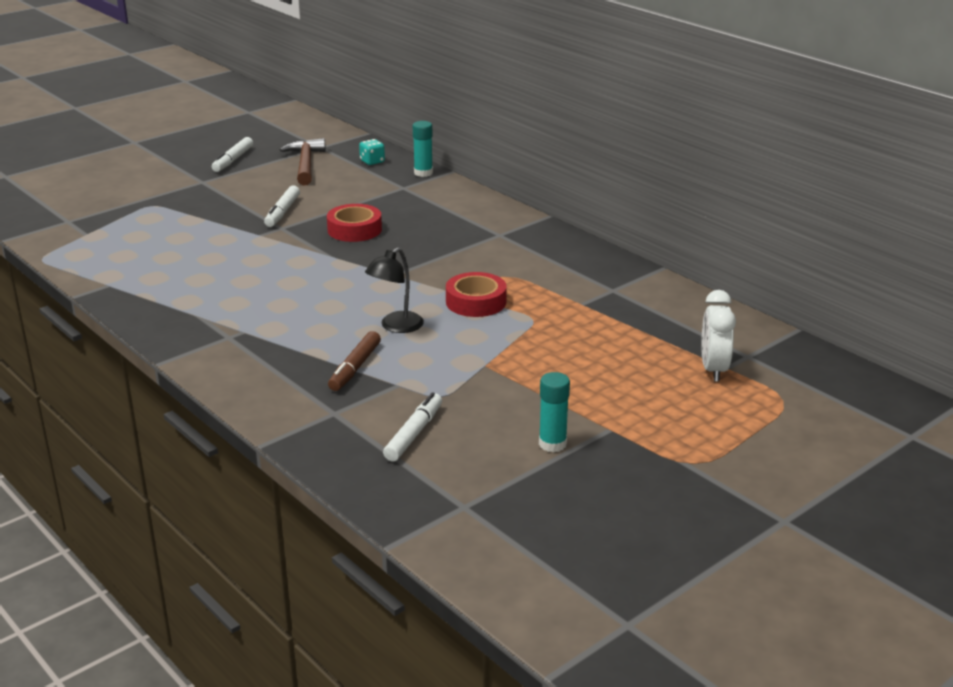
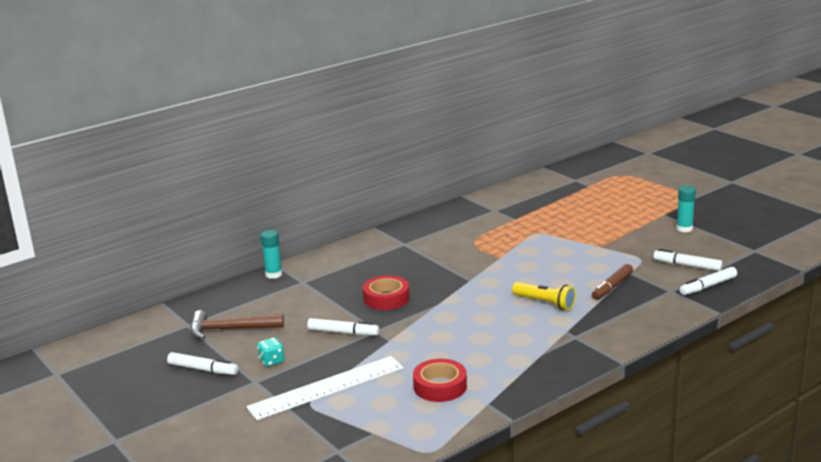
camera: 85 degrees left, 5 degrees down
(177, 211) = (326, 387): none -> white ruler
(319, 320) = (545, 303): none -> yellow flashlight
(341, 445) = (708, 286): none -> white marker
(355, 368) = (612, 287): brown marker -> brown marker turned 105 degrees clockwise
(372, 161) = (238, 298): turquoise dice -> turquoise dice (271, 361)
(396, 326) = (552, 276): black lamp -> none
(476, 302) = (513, 250): red tape -> red tape (440, 386)
(713, 369) = (592, 188): white clock -> none

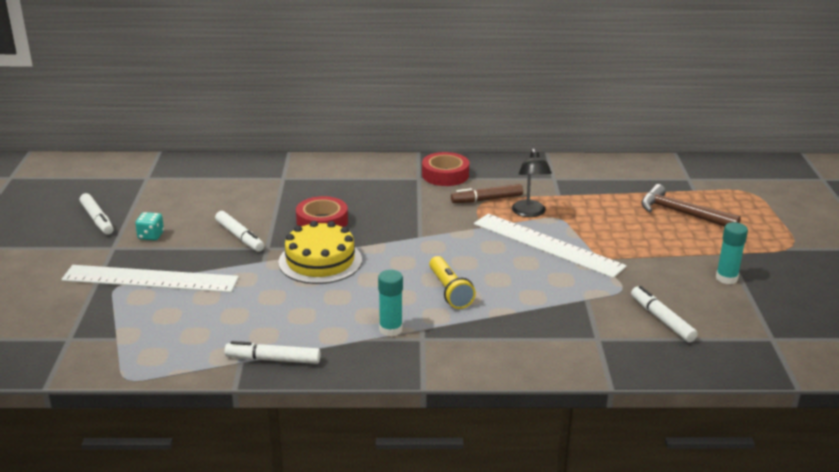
camera: 35 degrees right, 5 degrees up
(230, 329) = (167, 195): brown hammer -> brown hammer (682, 213)
(273, 274) = (272, 162): turquoise glue stick -> turquoise glue stick (390, 329)
(430, 322) = (320, 261): none -> yellow cake
(440, 386) = (231, 324): red tape -> red tape (445, 175)
(515, 237) = (529, 213): none -> black lamp
(557, 251) = (547, 245): none -> white ruler
(612, 287) = (542, 305): brown marker -> brown marker (487, 199)
(708, 286) = (647, 353): white marker -> white marker (273, 359)

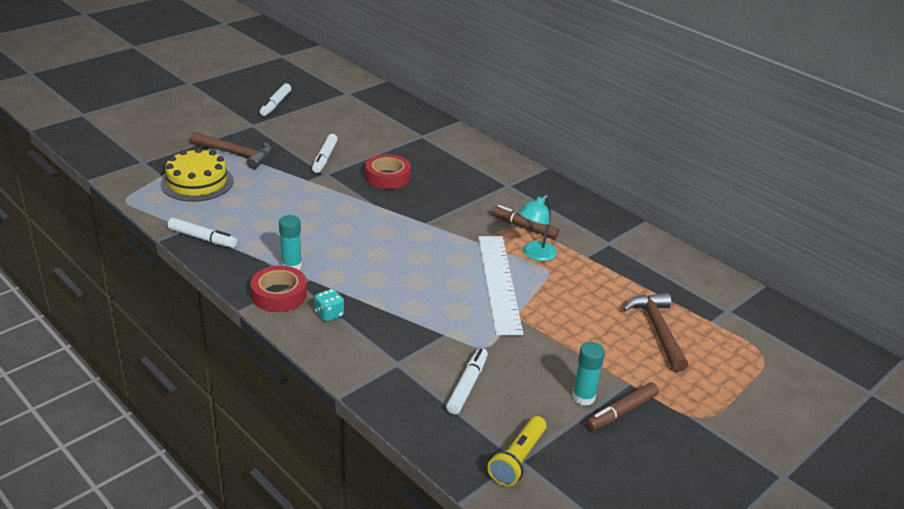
camera: 45 degrees right, 5 degrees up
(150, 279) = (235, 154): white ruler -> brown hammer
(151, 236) = (282, 129): turquoise dice -> turquoise dice (329, 314)
(273, 359) = (202, 238): white marker -> white marker turned 150 degrees clockwise
(320, 261) = (337, 200): yellow cake -> yellow cake (197, 182)
(445, 175) = (531, 193): red tape -> red tape (279, 295)
(449, 291) = (371, 268): yellow flashlight -> yellow flashlight (517, 459)
(529, 213) = (535, 255): black lamp -> turquoise lamp
(758, 272) = (621, 412): none -> brown marker

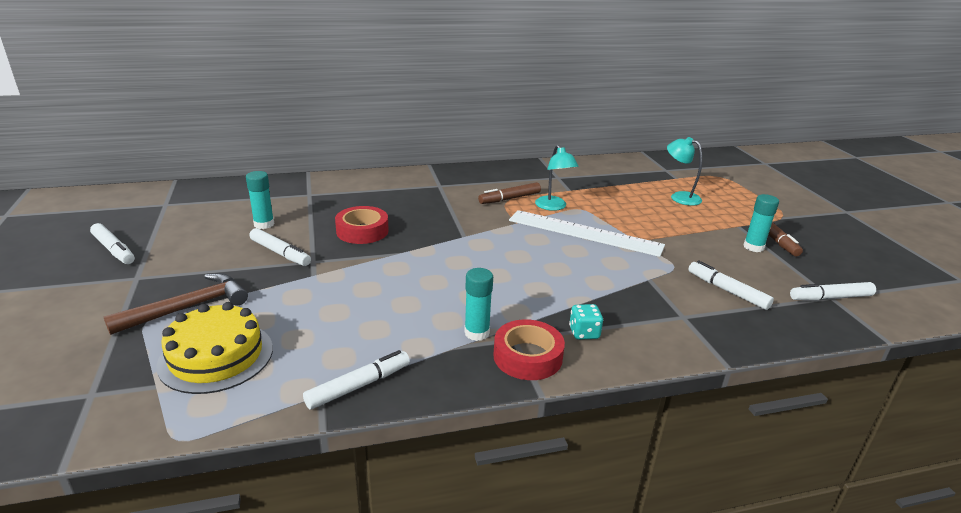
camera: 60 degrees left, 5 degrees down
(357, 137) = (264, 224): none -> turquoise glue stick
(517, 459) = (830, 297): yellow flashlight -> white marker
(658, 331) = (679, 197): brown hammer -> turquoise lamp

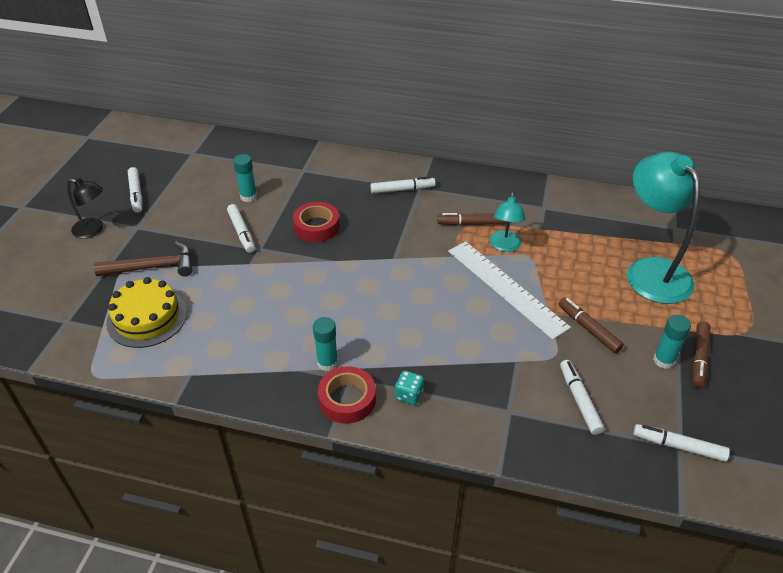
camera: 30 degrees right, 15 degrees up
(72, 293) = (93, 230): none -> black lamp
(359, 386) = (216, 377): white marker -> white marker (402, 190)
(678, 242) = (588, 329): none -> brown marker
(679, 197) = (651, 271): turquoise lamp -> turquoise lamp, size x1.97

